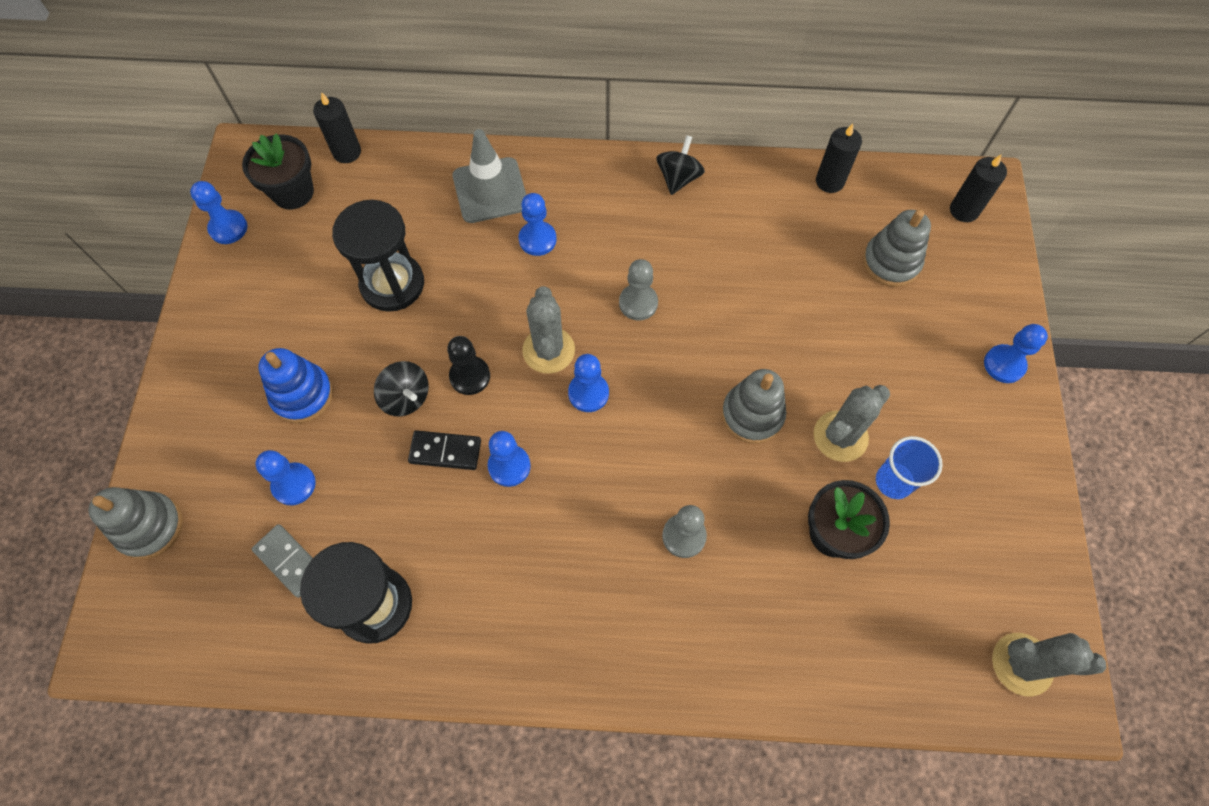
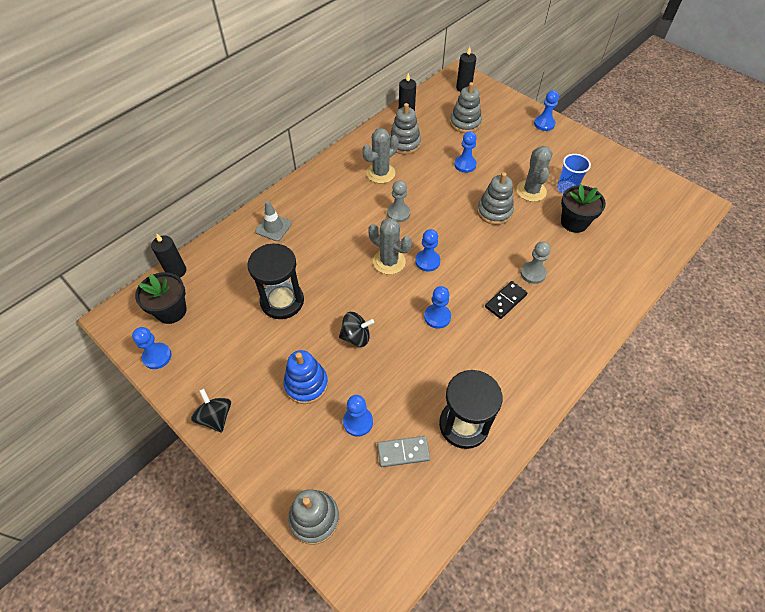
camera: 50 degrees left, 10 degrees down
(445, 451) = (404, 339): black domino -> black domino (505, 301)
(470, 376) = (371, 302): black pawn -> none
(490, 190) = (273, 227): grey traffic cone -> grey traffic cone, size x0.66
(537, 239) = (323, 227): blue pawn -> blue pawn (465, 165)
(678, 178) = (348, 158): black spinning top -> black spinning top (215, 417)
(770, 220) = (404, 143): none -> grey stacking toy
(1022, 664) = (676, 204): grey cactus -> grey cactus (380, 173)

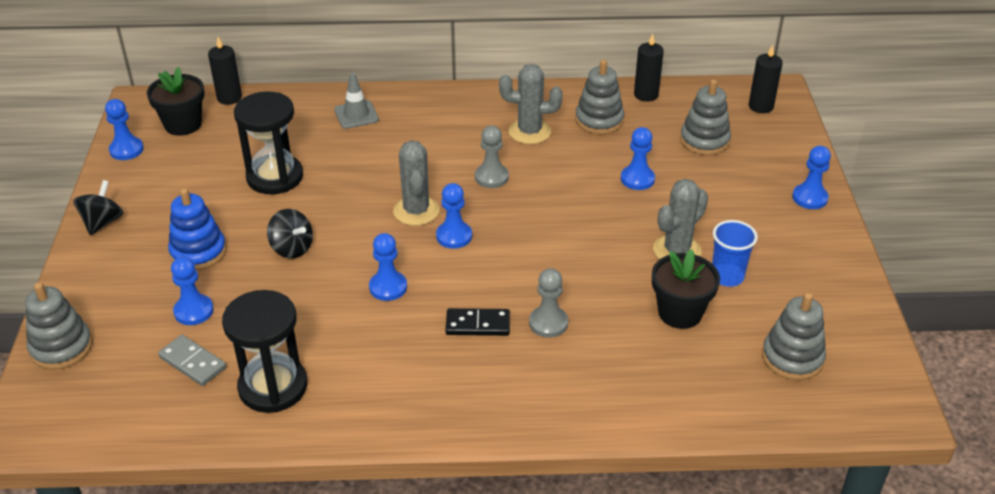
camera: 45 degrees right, 15 degrees down
(494, 212) = (599, 241): grey stacking toy -> grey stacking toy (792, 358)

